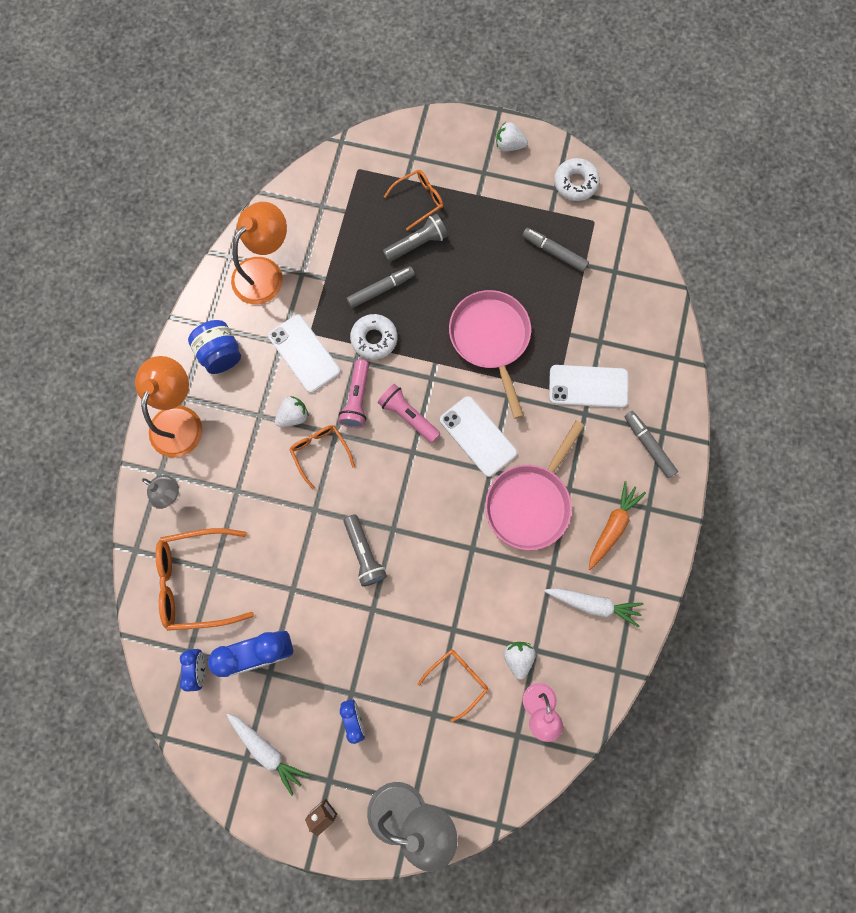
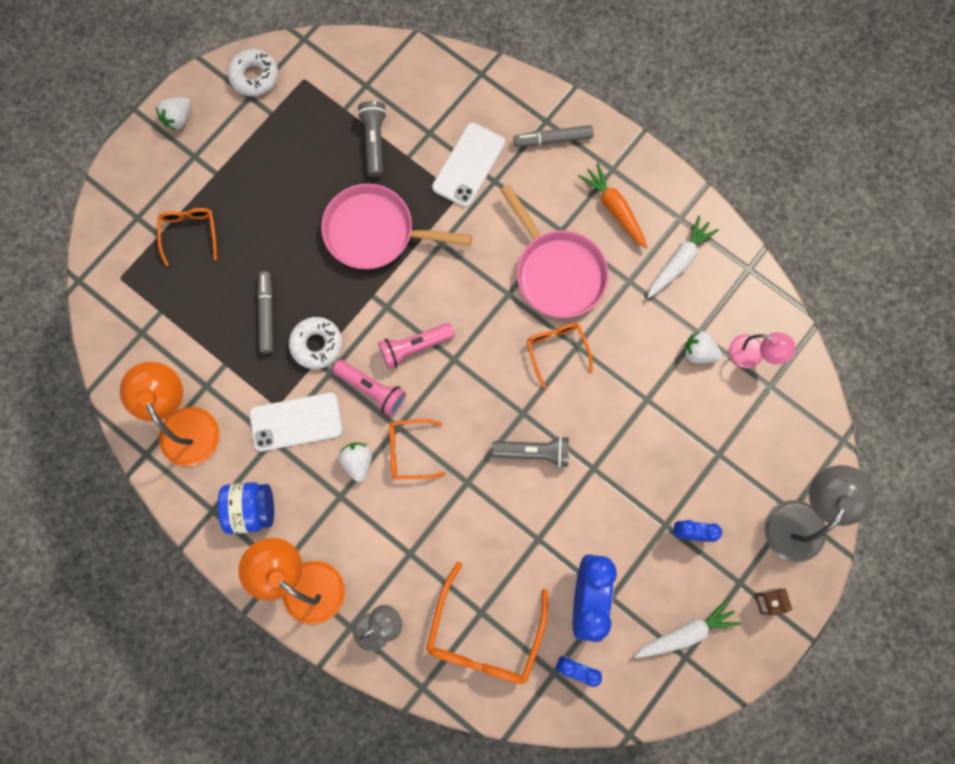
camera: 65 degrees left, 0 degrees up
(417, 244) = (236, 256): grey flashlight -> grey flashlight (374, 142)
(458, 679) = (695, 417): orange glasses -> orange glasses (557, 350)
(478, 436) = (468, 290): white phone -> none
(554, 252) = (316, 130): grey marker -> none

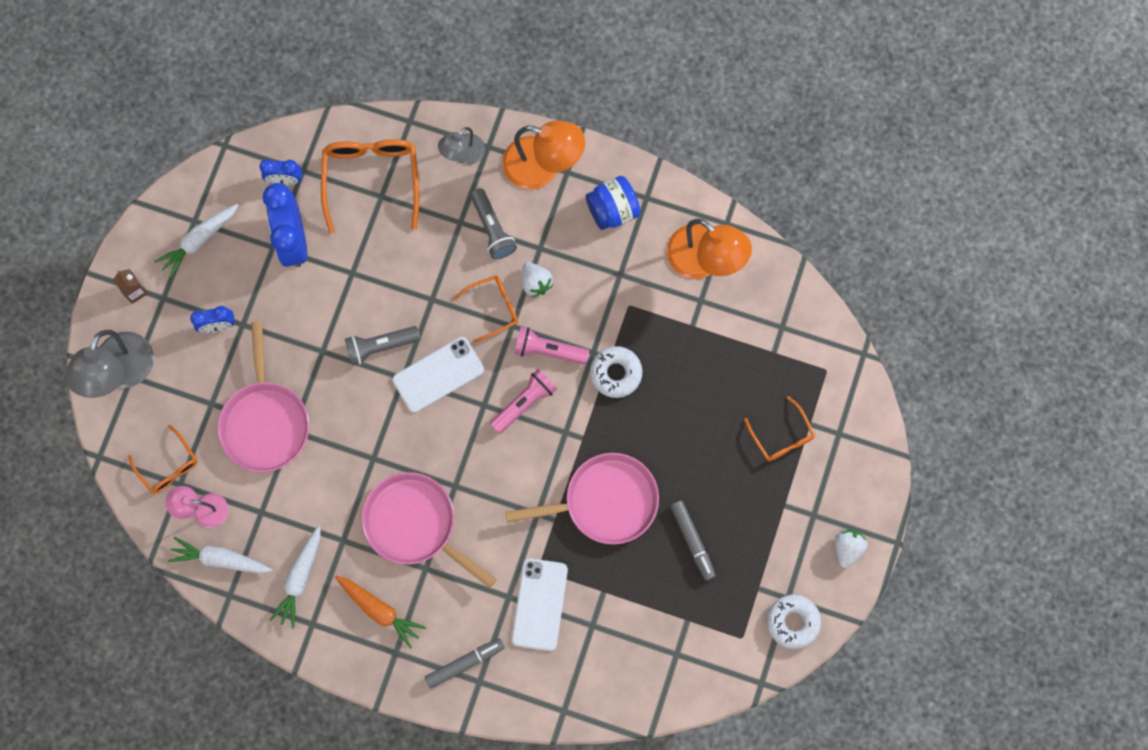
camera: 160 degrees right, 0 degrees up
(266, 314) = (674, 385): grey marker -> grey marker (692, 540)
(296, 422) = (605, 298): white phone -> white phone (438, 375)
(374, 142) = (643, 595): grey flashlight -> grey flashlight (492, 229)
(557, 350) = (390, 448): orange glasses -> orange glasses (168, 466)
(670, 418) = (265, 421): none -> pink pan
(699, 352) = (255, 493): white strawberry -> none
(749, 303) = (220, 559): none -> white carrot

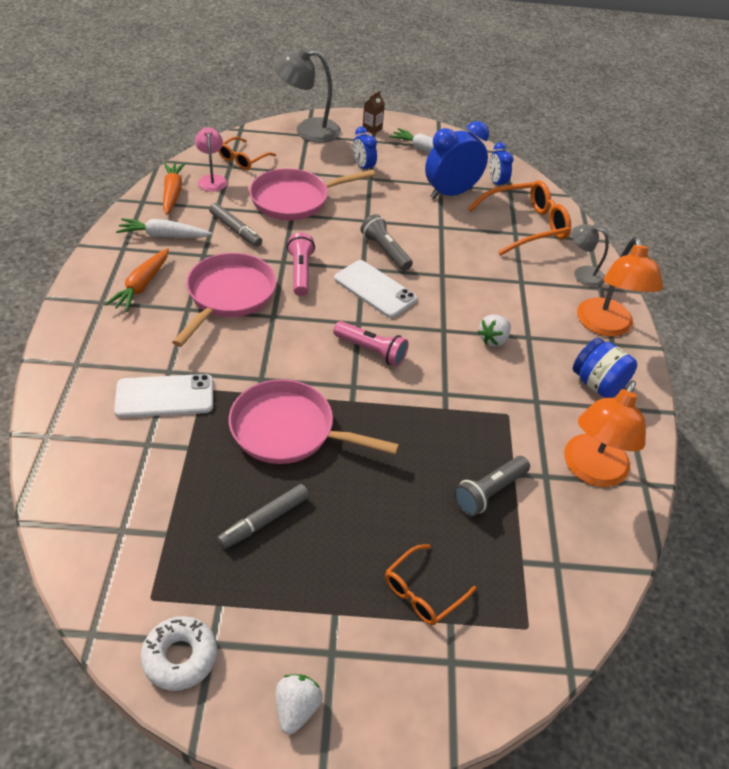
camera: 70 degrees right, 30 degrees down
(220, 559) = (172, 193): white carrot -> orange carrot
(464, 663) = (95, 350): grey marker -> grey marker (235, 230)
(492, 229) = (527, 302): grey flashlight -> grey flashlight (489, 492)
(493, 308) = (454, 314): orange glasses -> none
(548, 350) = (431, 359): pink flashlight -> pink flashlight (300, 272)
(604, 501) = (289, 430): pink pan -> pink pan turned 135 degrees clockwise
(616, 373) = (431, 416): white donut -> none
(847, 548) = (296, 708): white strawberry -> white strawberry turned 75 degrees counterclockwise

